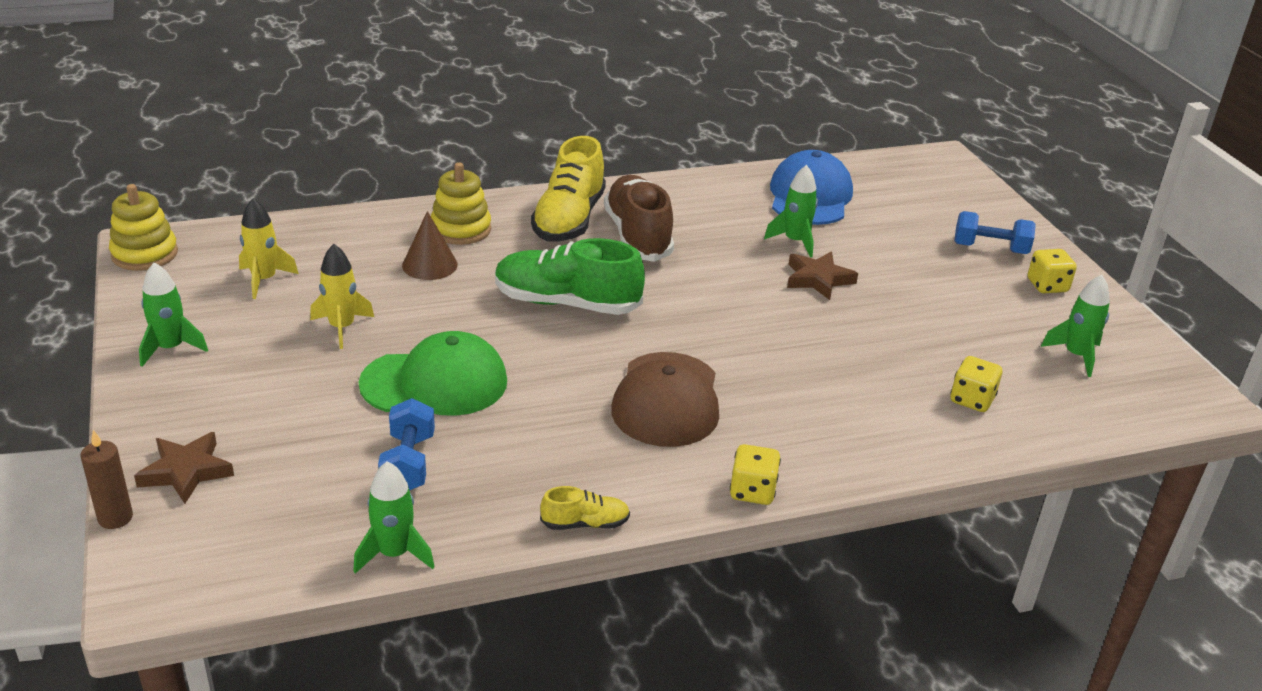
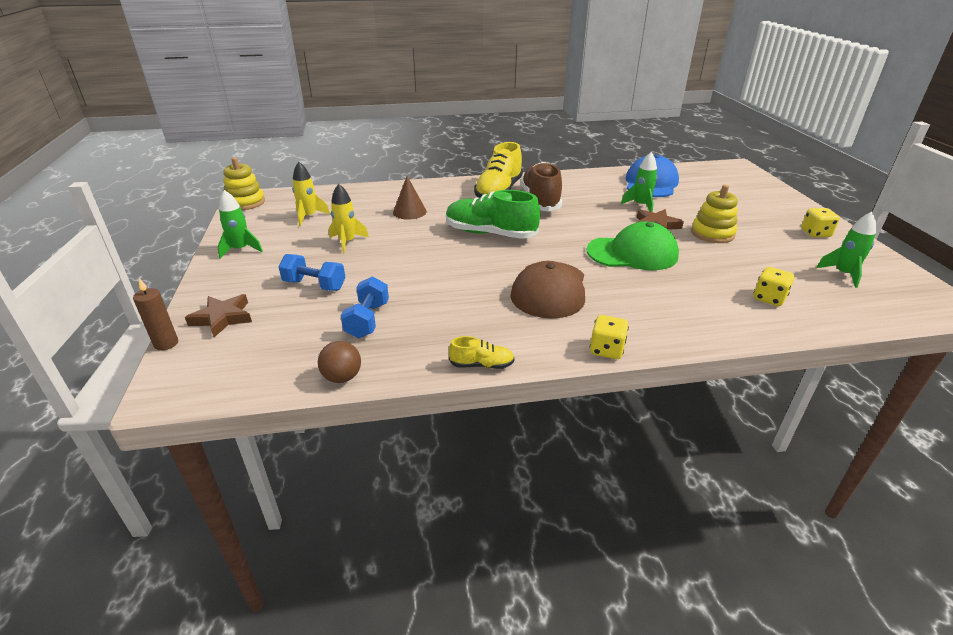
camera: 10 degrees right, 0 degrees up
(394, 554) = (342, 377): green rocket -> brown ball
(435, 383) = (397, 274): green cap -> green cap (632, 253)
(461, 229) = (432, 195): yellow stacking toy -> yellow stacking toy (712, 233)
(990, 248) = (772, 212): blue dumbbell -> blue dumbbell (314, 285)

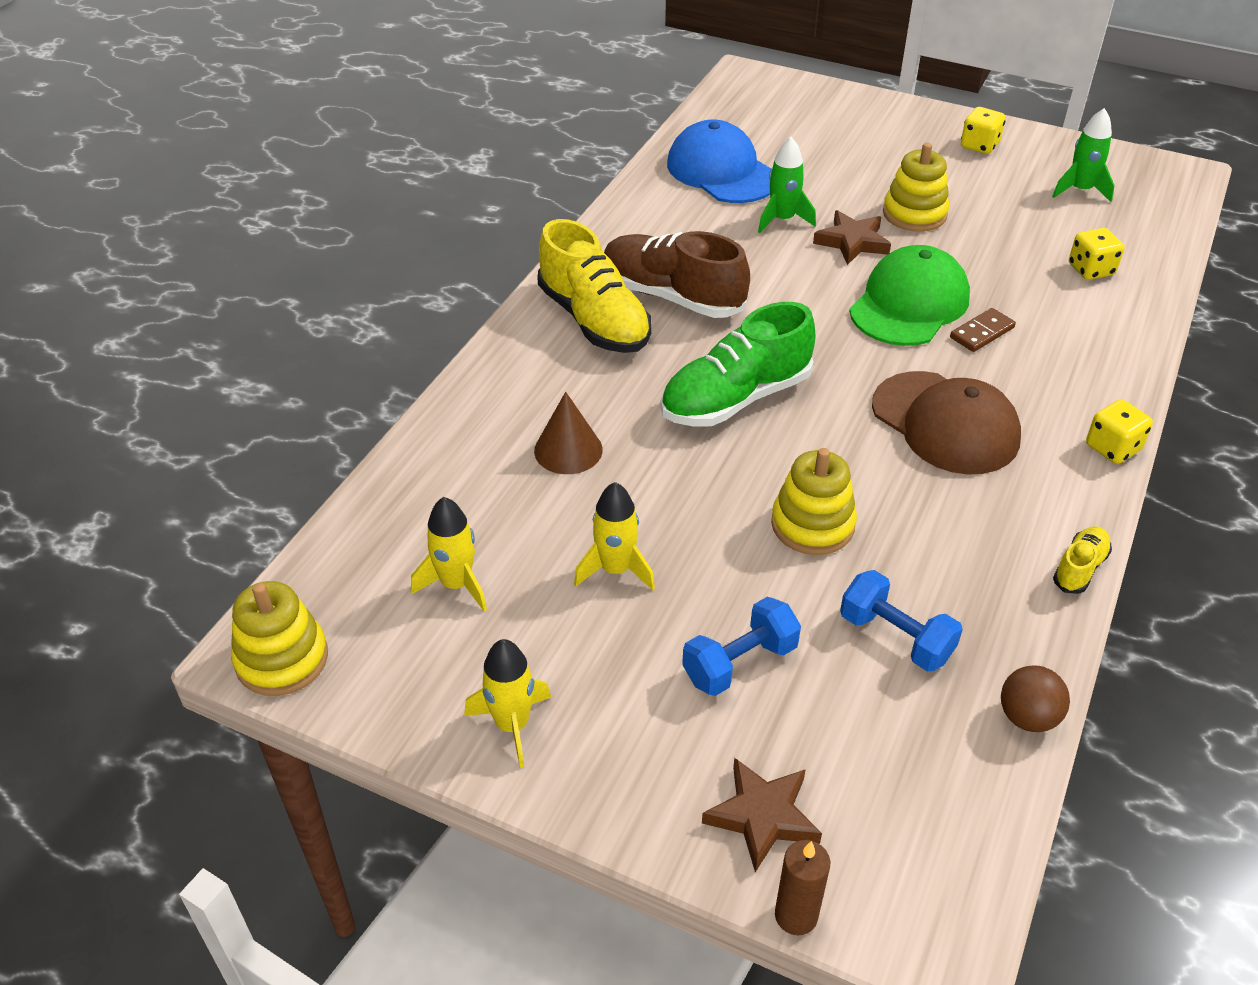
camera: 55 degrees left, 10 degrees up
(241, 249) = (512, 725): green rocket -> yellow rocket
(425, 276) = (812, 524): none -> yellow stacking toy
(644, 280) = (982, 333): none -> brown domino

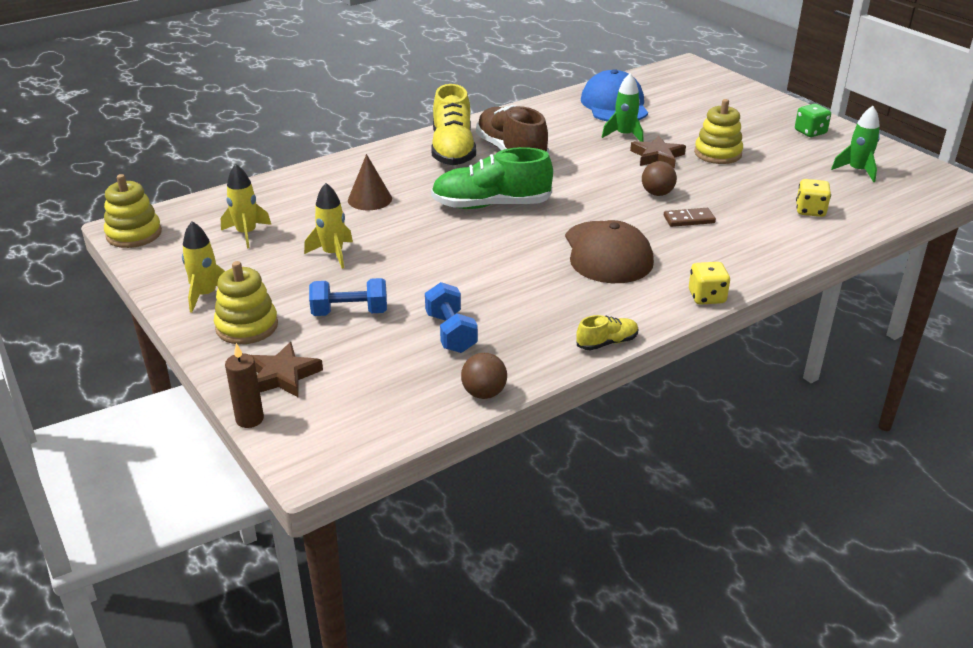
camera: 30 degrees right, 10 degrees down
(812, 524) = (465, 271): yellow stacking toy -> yellow stacking toy (247, 326)
(909, 304) = (657, 193): green cap -> brown ball
(979, 145) = (810, 132): yellow dice -> green dice

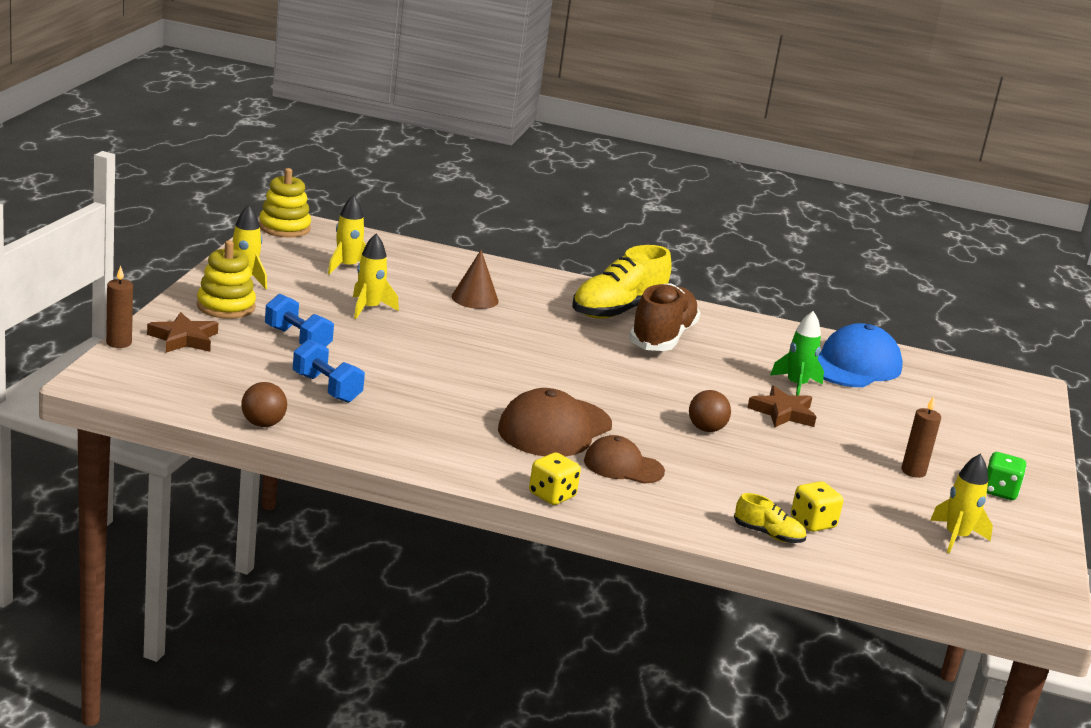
camera: 45 degrees right, 10 degrees down
(451, 333) = (326, 388): blue dumbbell -> blue dumbbell turned 75 degrees counterclockwise
(491, 205) = (550, 353): green shoe -> none
(607, 343) = (407, 461): yellow shoe -> yellow shoe (768, 534)
(685, 248) = (623, 466): none -> brown cap
(689, 219) = (682, 457): brown domino -> none
(717, 154) = (848, 445): yellow stacking toy -> none
(767, 148) = (913, 471): none -> brown candle
(857, 171) = (956, 537): green rocket -> yellow rocket

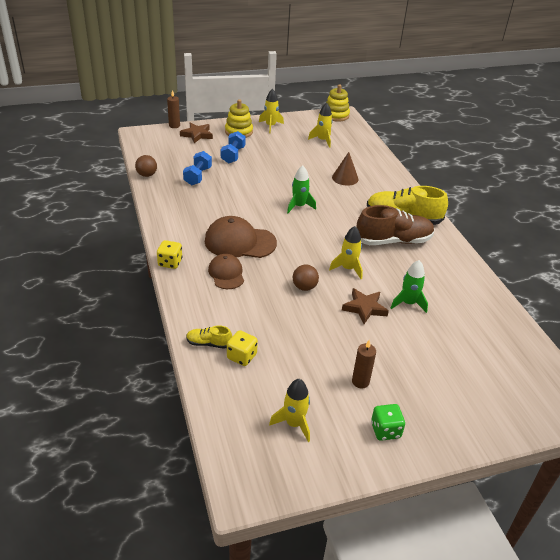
camera: 60 degrees right, 15 degrees up
(369, 308) = (289, 159): yellow rocket -> yellow rocket (348, 269)
(510, 355) = (299, 206): none -> green rocket
(768, 534) = (208, 343): yellow shoe -> yellow shoe turned 105 degrees clockwise
(853, 365) = (473, 318): blue cap -> none

